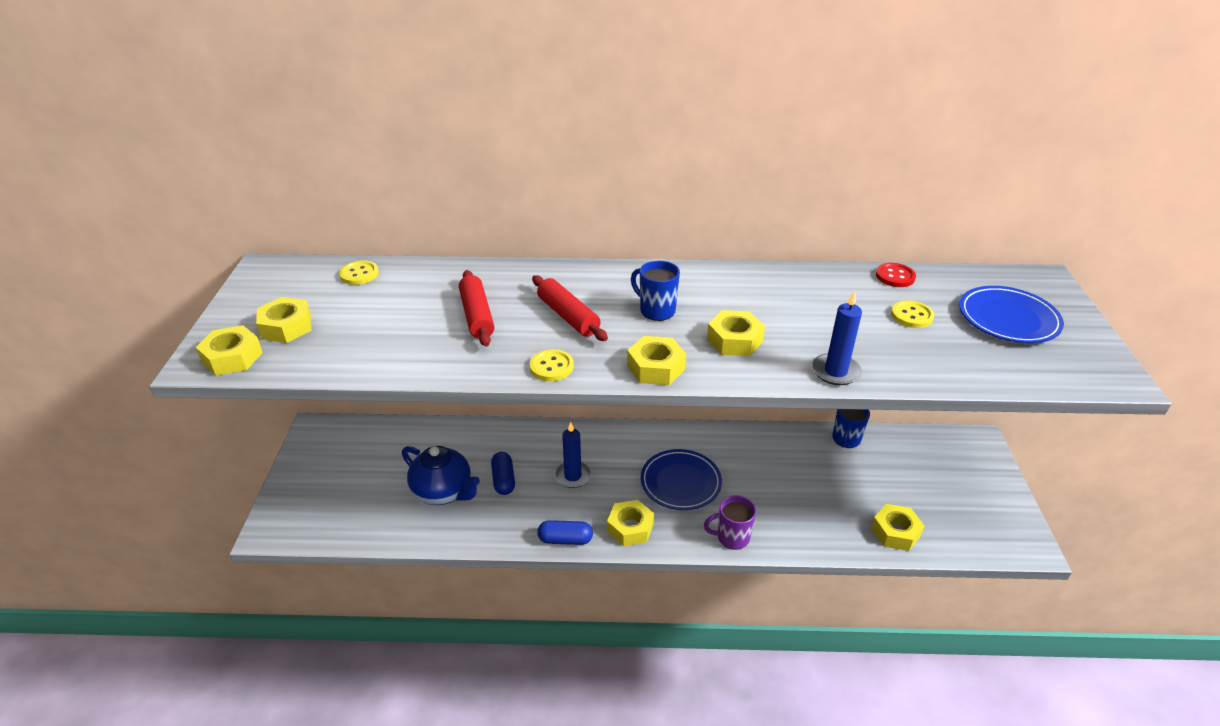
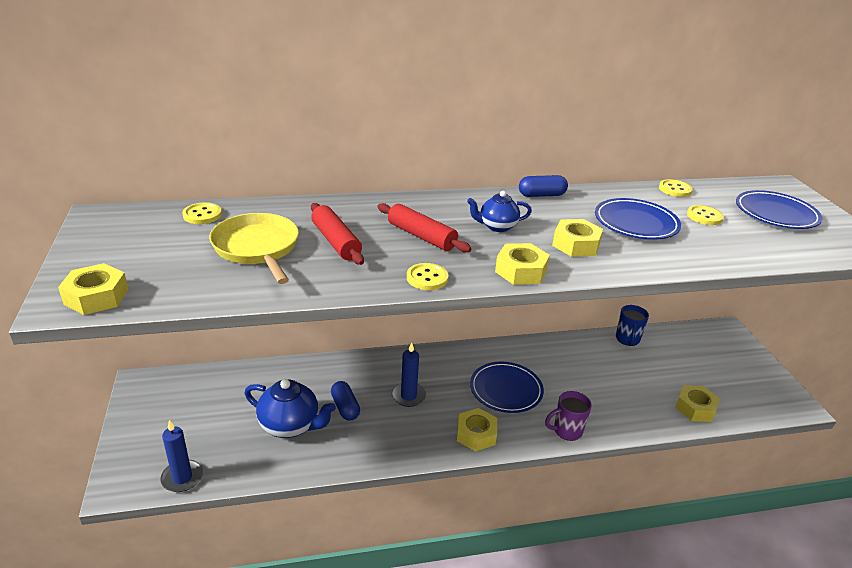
camera: 15 degrees left, 5 degrees down
(286, 327) = (145, 265): yellow nut -> none
(397, 317) = (257, 248): none -> yellow pan
(565, 539) = (421, 453): blue capsule -> blue capsule (541, 195)
(656, 310) = (497, 226): blue mug -> blue teapot
(820, 318) = (636, 223): none -> blue plate
(835, 371) = (671, 262): blue candle -> blue candle (182, 478)
(895, 276) = (675, 189): red button -> yellow button

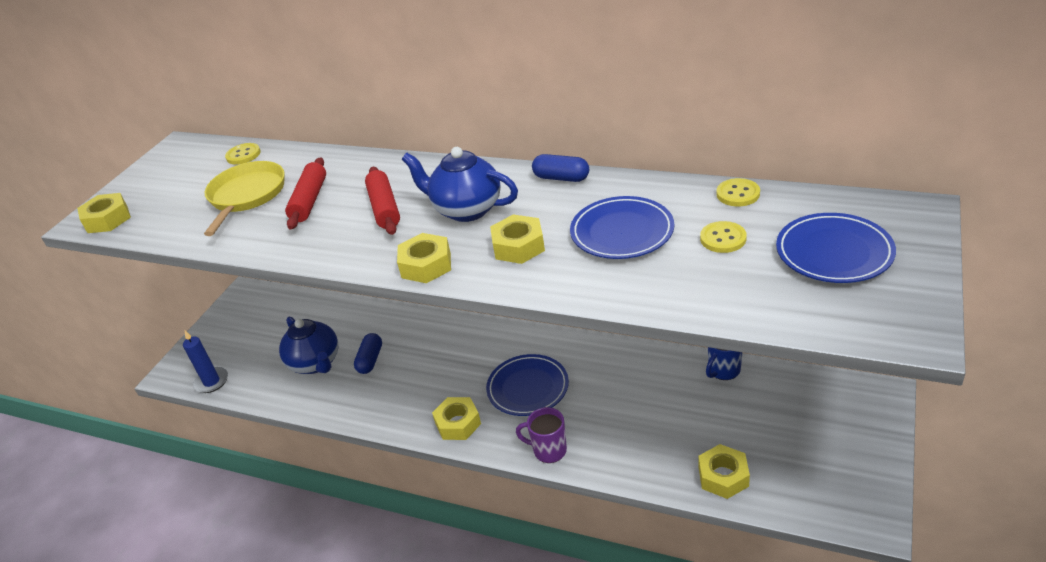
camera: 40 degrees right, 5 degrees up
(408, 396) = (432, 366): blue candle -> none
(427, 278) = (337, 254): yellow button -> none
(497, 226) = (466, 209): blue teapot -> blue teapot, size x1.66

